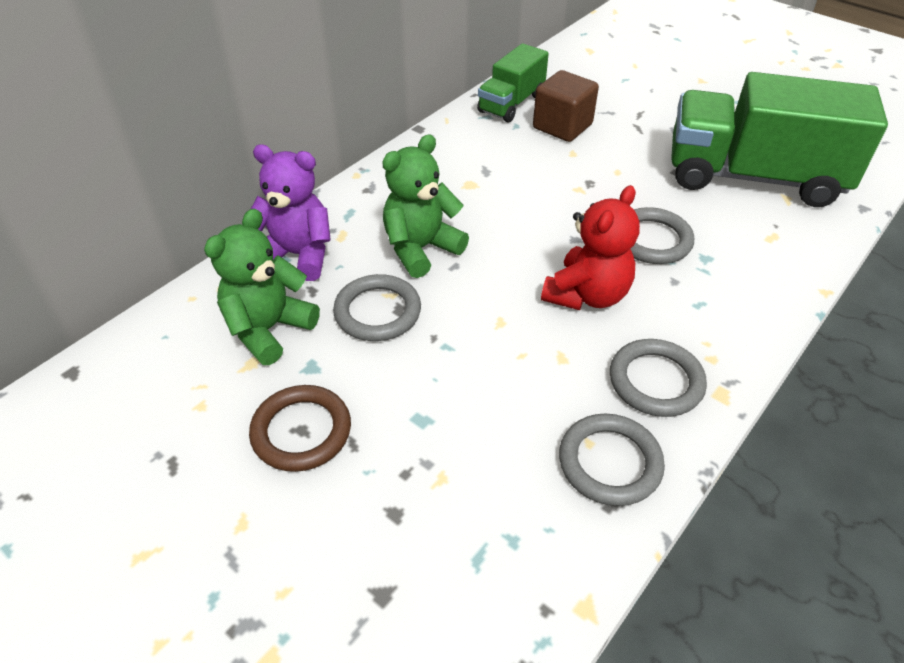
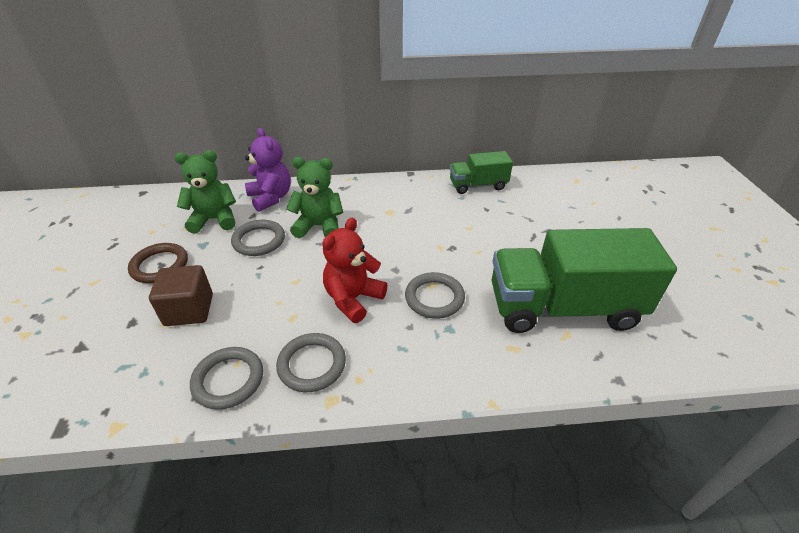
camera: 45 degrees right, 5 degrees down
(562, 126) = (487, 211): brown cube -> brown cube (189, 310)
(587, 295) = (353, 299): red teddy bear -> red teddy bear turned 135 degrees clockwise
(753, 177) = (563, 307): green truck -> green truck turned 60 degrees counterclockwise

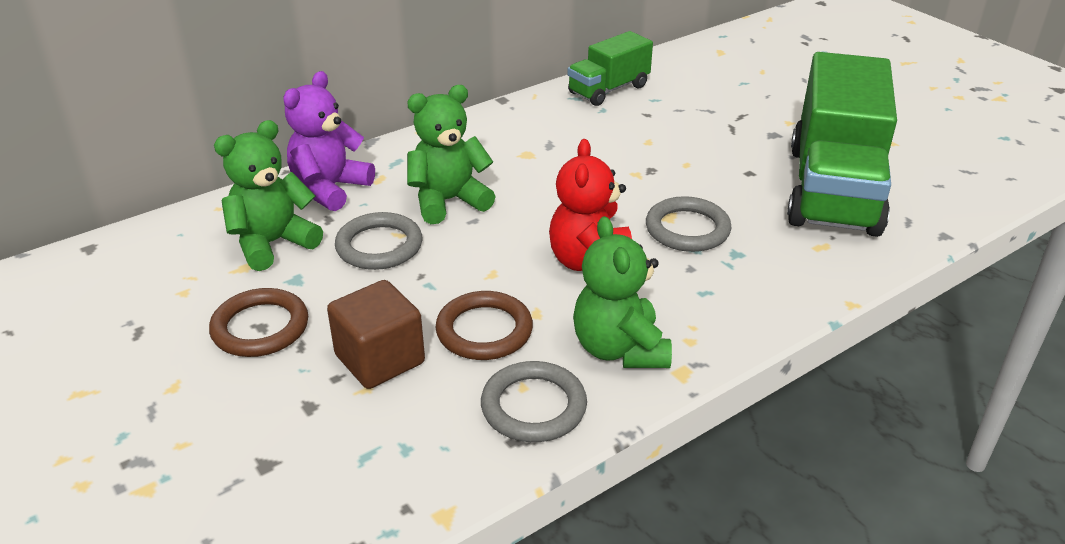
camera: 30 degrees left, 5 degrees down
(255, 316) = (484, 330): none -> brown ring
(271, 198) = (330, 189): purple teddy bear -> purple teddy bear turned 90 degrees counterclockwise
(312, 364) = (619, 349): grey ring -> green teddy bear
(563, 307) = (833, 189): green truck -> green truck turned 45 degrees counterclockwise

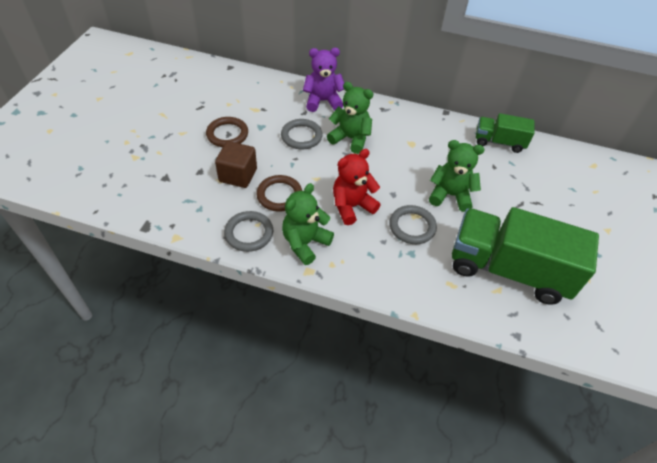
camera: 50 degrees right, 15 degrees up
(273, 243) = (275, 108): green teddy bear -> green teddy bear (450, 195)
(833, 189) = (508, 269): green truck -> green truck turned 45 degrees clockwise

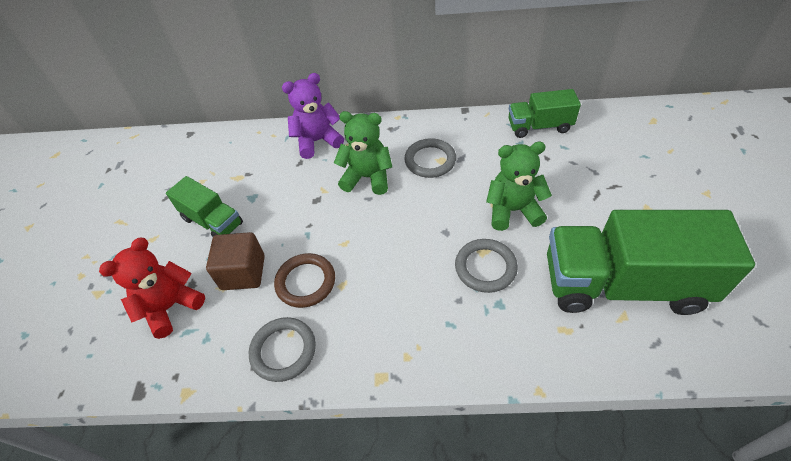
camera: 10 degrees left, 0 degrees up
(227, 134) = (212, 221): brown ring -> green truck
(301, 136) = (307, 194): grey ring -> grey ring (430, 160)
(305, 243) = (361, 338): green teddy bear -> none
(352, 206) = (402, 266): red teddy bear -> red teddy bear (170, 307)

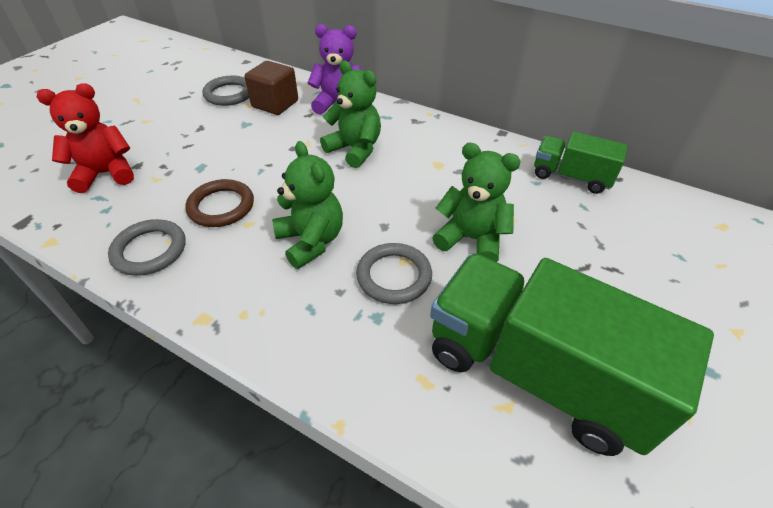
camera: 25 degrees right, 5 degrees down
(212, 221) = (198, 128): green truck -> none
(243, 272) = (182, 175): brown cube -> brown cube (275, 104)
(404, 273) = (311, 241): none -> green teddy bear
(430, 160) = (427, 160): grey ring -> grey ring (229, 94)

